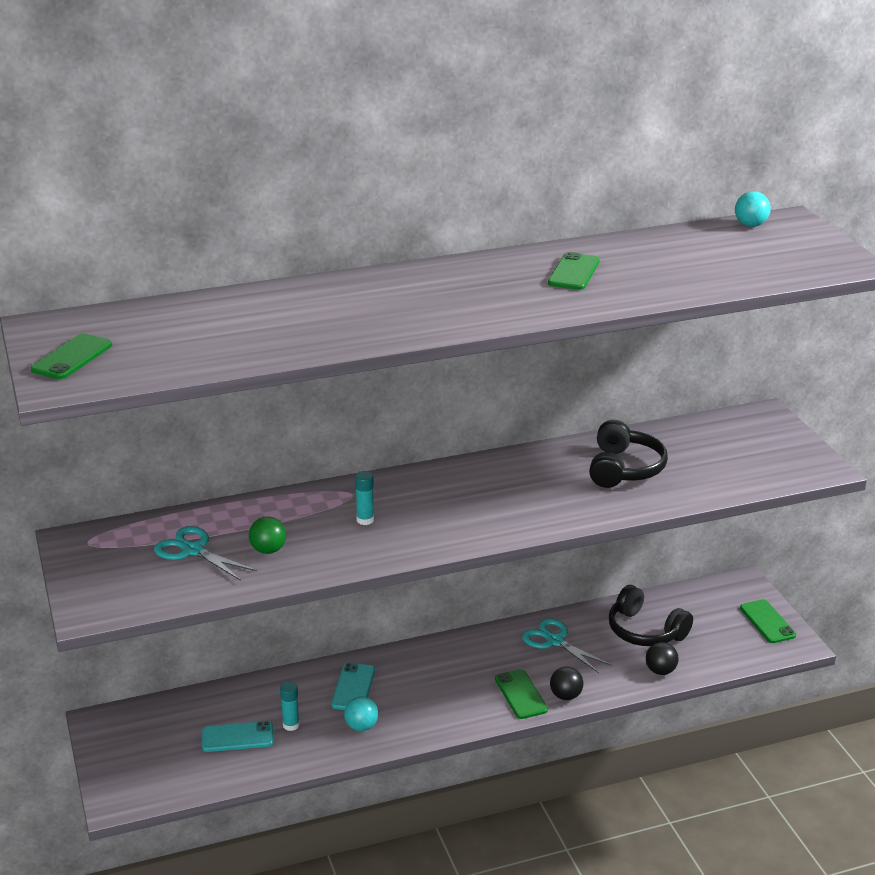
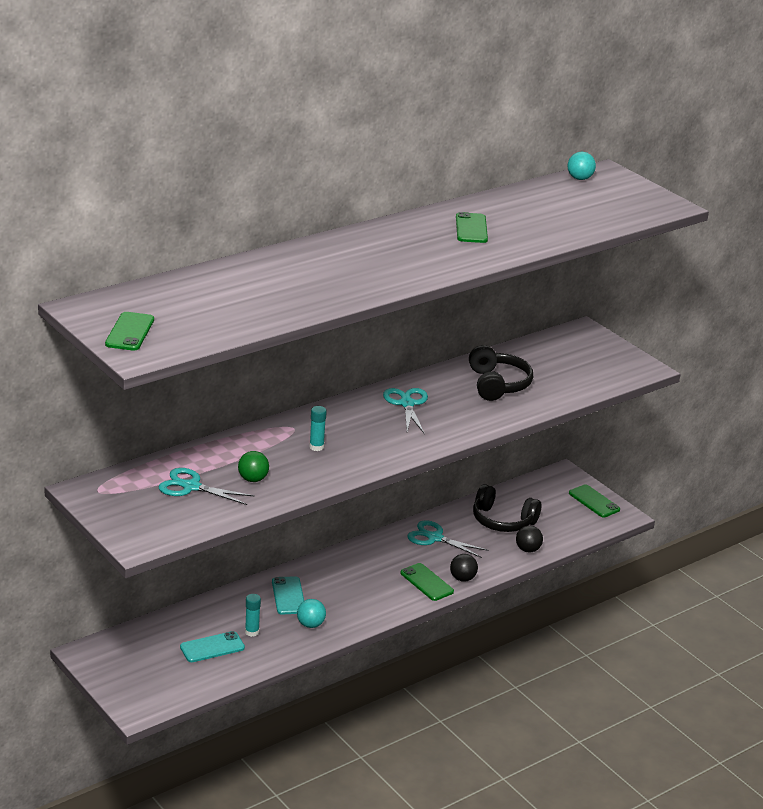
camera: 20 degrees left, 0 degrees up
(501, 480) = (407, 404): none -> turquoise scissors

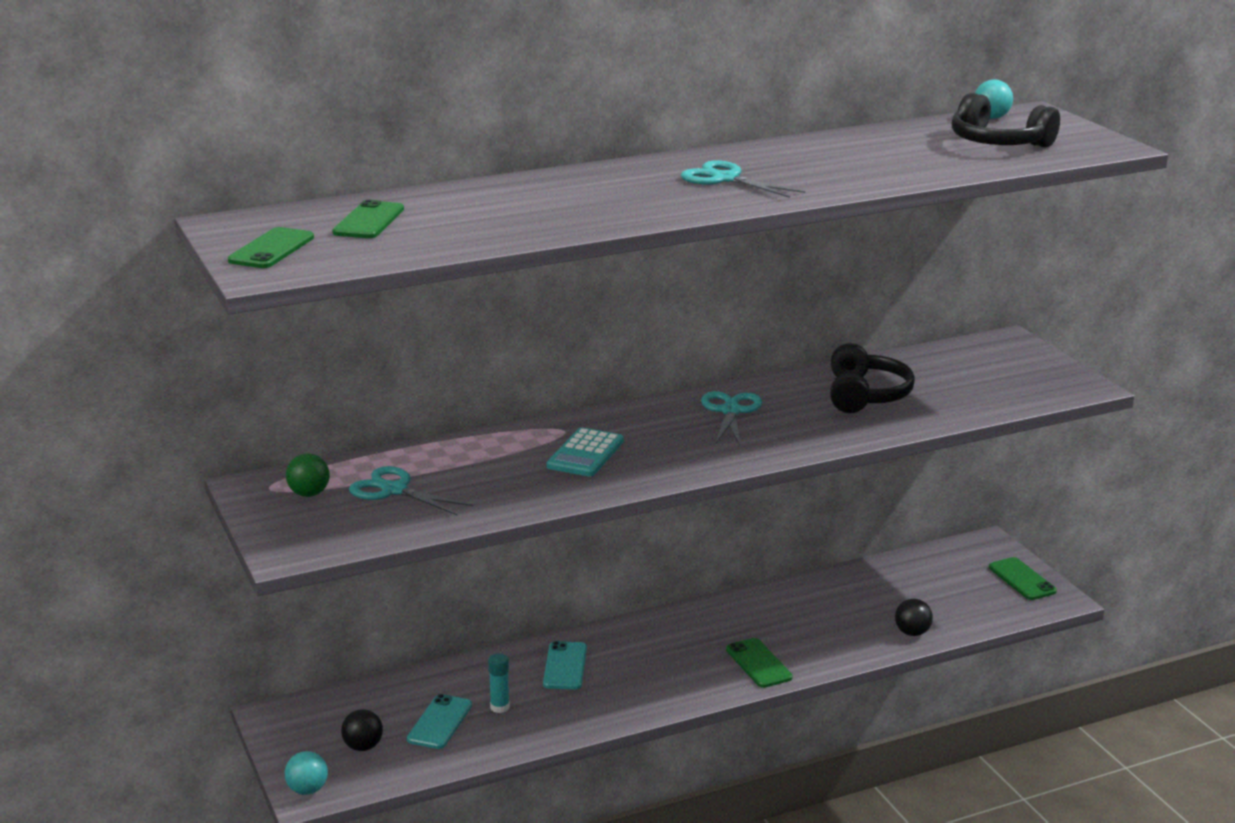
camera: 15 degrees right, 5 degrees down
(212, 647) = (439, 722): turquoise phone -> turquoise phone turned 60 degrees counterclockwise
(253, 479) = (481, 486): green ball -> green ball (309, 494)
(310, 624) = (582, 704): turquoise ball -> turquoise ball (307, 790)
(316, 447) = (585, 454): turquoise glue stick -> turquoise calculator
(434, 538) = (787, 609): turquoise scissors -> turquoise scissors (725, 179)
(462, 578) = (810, 662): black ball -> black ball (363, 747)
(471, 228) = (811, 162): green phone -> green phone (368, 221)
(502, 521) = (887, 594): black headphones -> black headphones (998, 143)

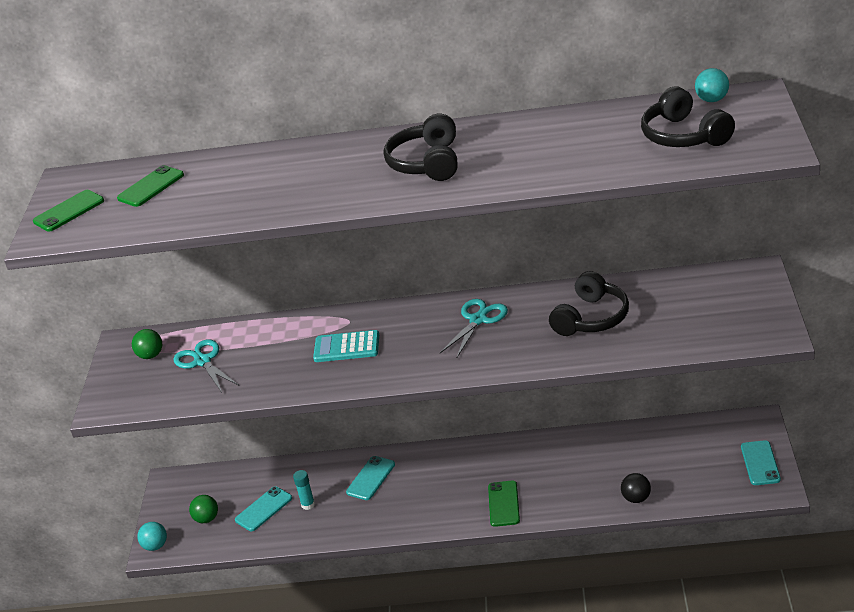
camera: 30 degrees right, 10 degrees up
(363, 747) = (206, 519): black ball -> green ball
(585, 454) = (346, 347): turquoise calculator -> turquoise calculator turned 45 degrees clockwise
(725, 179) = (427, 163): turquoise scissors -> black headphones
(1022, 579) = (760, 463): green phone -> turquoise phone

